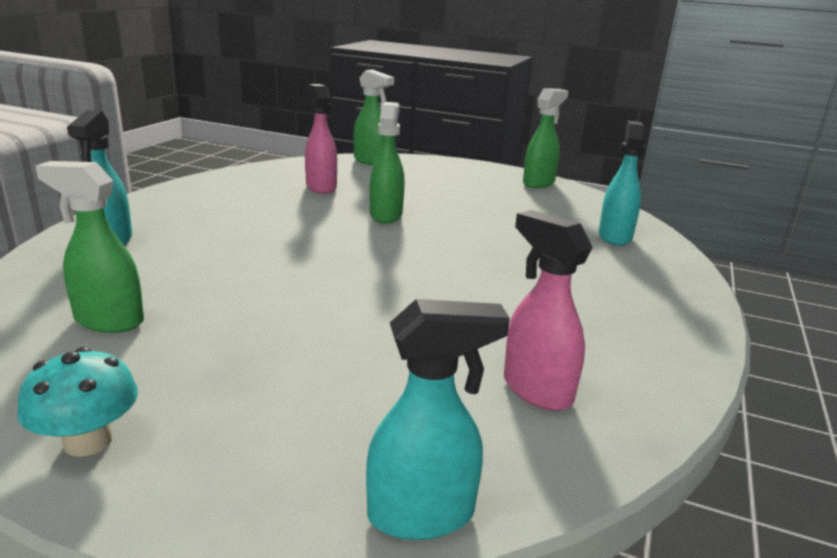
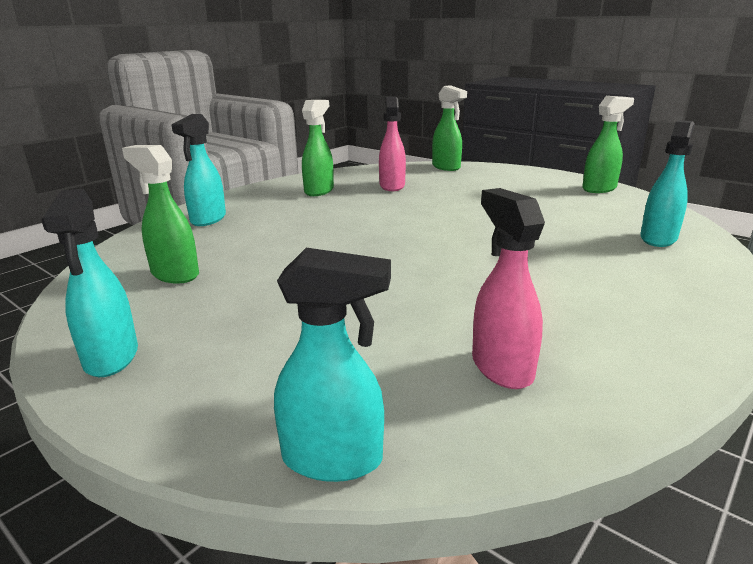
camera: 20 degrees right, 0 degrees up
(88, 441) = (111, 358): turquoise mushroom -> turquoise spray bottle
(386, 215) = (436, 210): green spray bottle -> green spray bottle (319, 191)

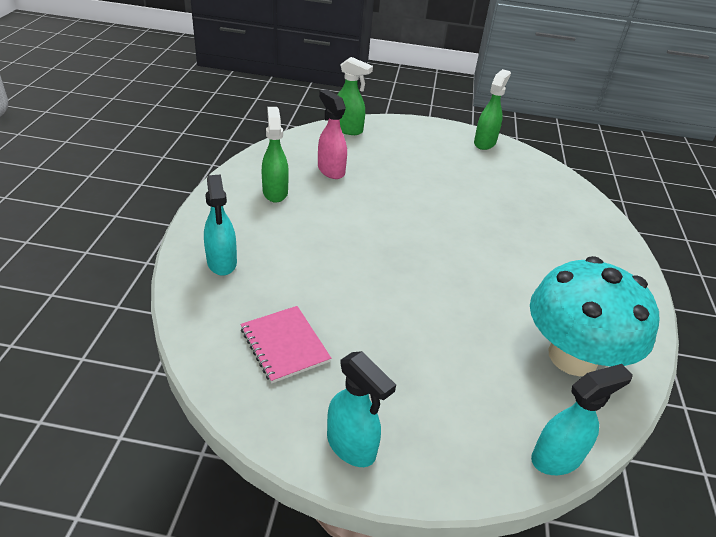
camera: 35 degrees left, 15 degrees up
(174, 274) = (285, 345): green spray bottle -> pink notebook
(501, 367) = (572, 356): pink spray bottle -> turquoise mushroom
(658, 238) = (560, 201): turquoise spray bottle -> none

